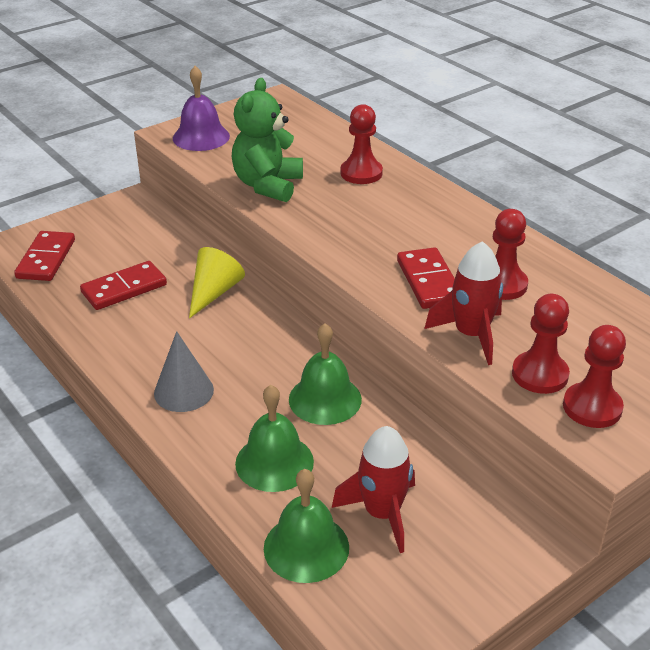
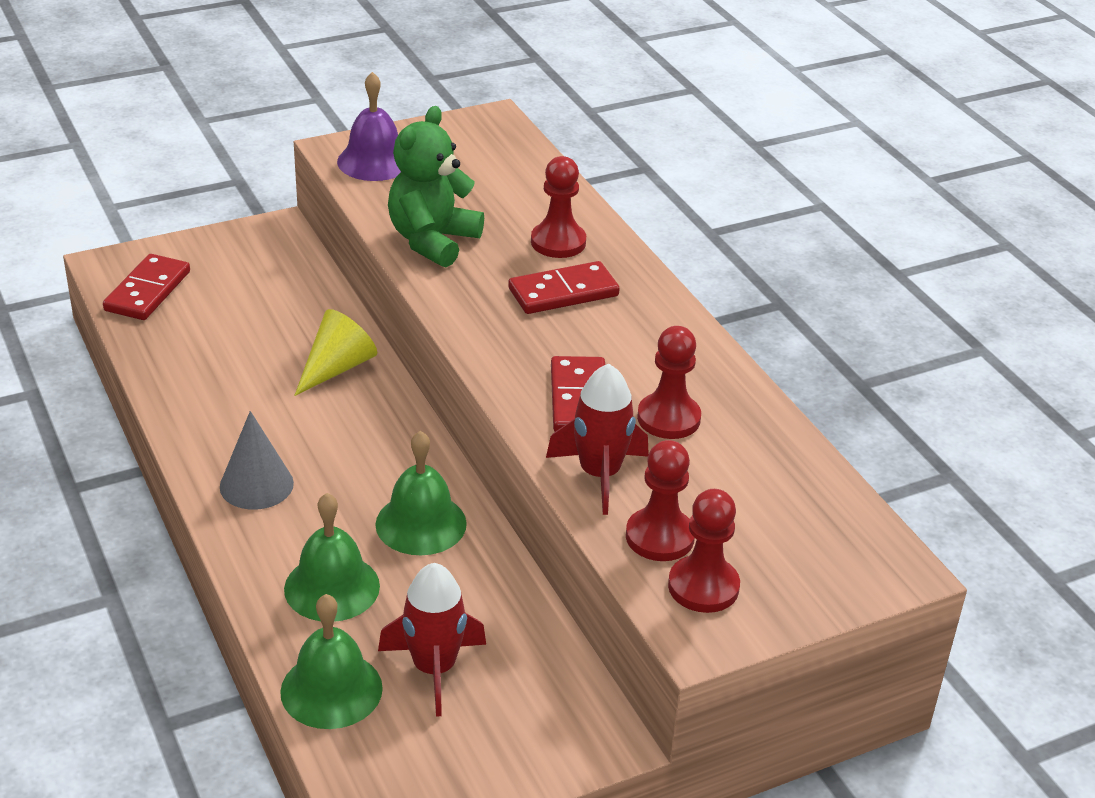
camera: 10 degrees right, 0 degrees up
(124, 289) = (229, 345): red domino -> red domino (563, 292)

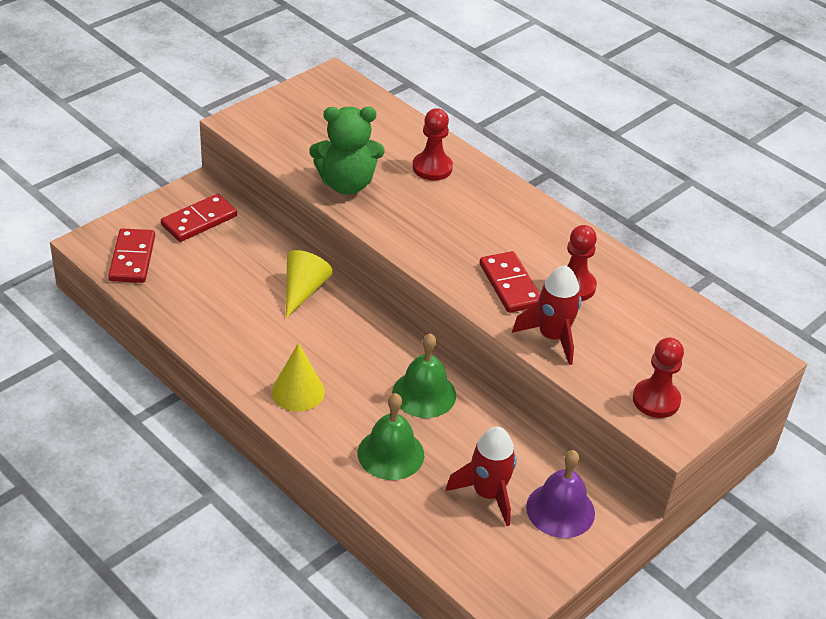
camera: 20 degrees left, 5 degrees up
(256, 485) = (298, 391): grey cone -> yellow cone
(331, 689) = (430, 525): green bell -> none
(374, 161) = (269, 127): purple bell -> purple bell (560, 510)
(432, 241) = (346, 184): green teddy bear -> green teddy bear turned 105 degrees counterclockwise
(563, 292) = (456, 206): red domino -> red domino (199, 221)
(659, 537) = (612, 372): red pawn -> none

